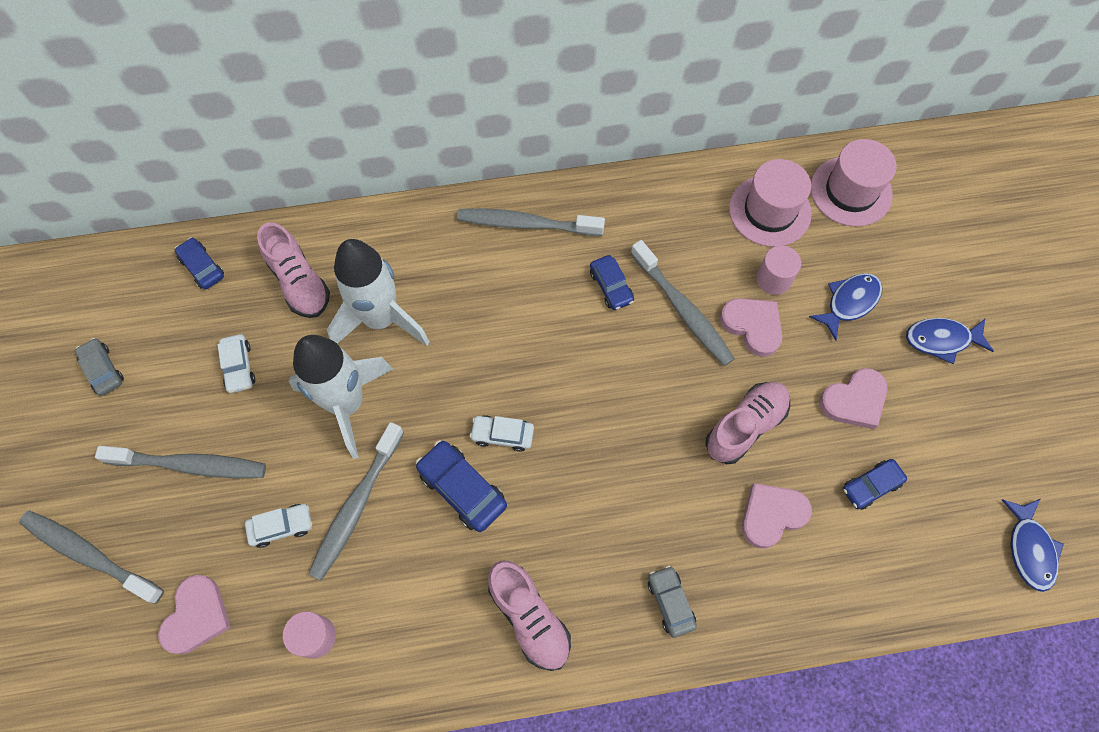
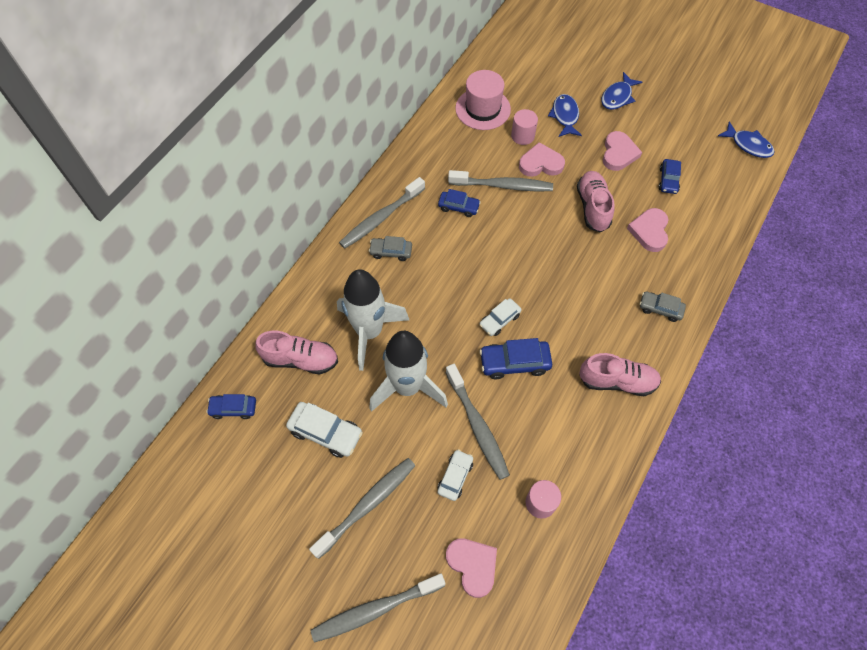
camera: 50 degrees left, 5 degrees down
(103, 370) = (248, 518): grey car -> grey car (391, 252)
(239, 367) = (326, 432): white car -> white car, size x1.53
(851, 191) = (505, 70): pink hat -> none

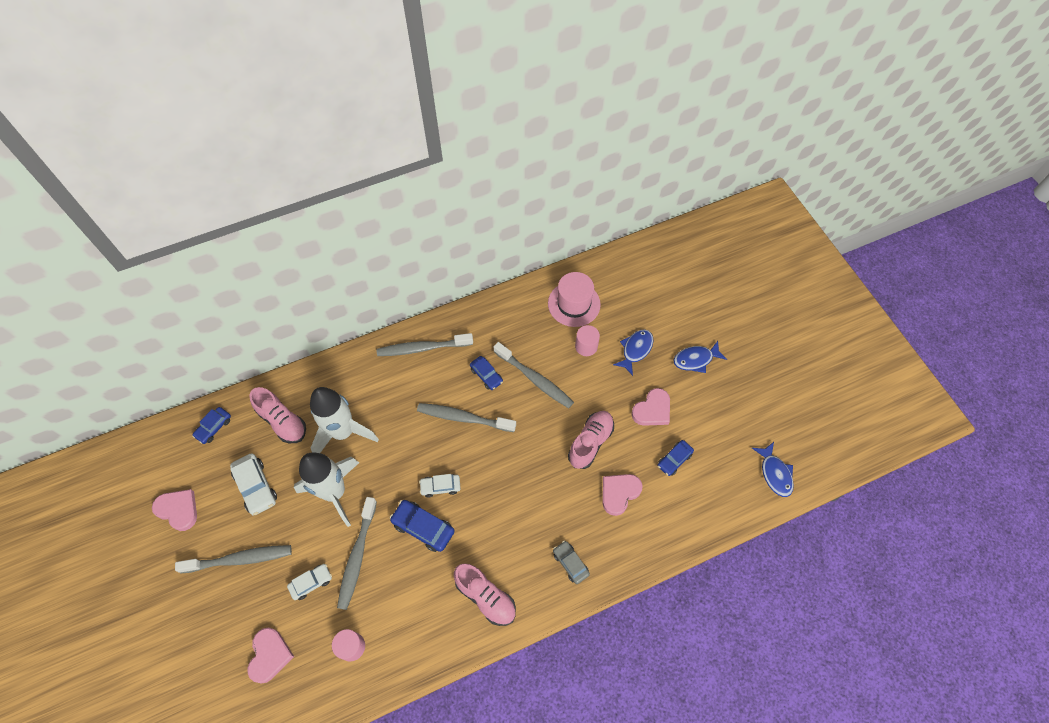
camera: 35 degrees right, 0 degrees up
(233, 408) = (214, 427): blue car -> blue car turned 90 degrees counterclockwise
(375, 609) = (186, 635): grey toothbrush -> grey toothbrush (463, 418)
(391, 252) = (408, 379): grey car -> none
(540, 163) = (580, 379): pink heart -> pink heart (178, 510)

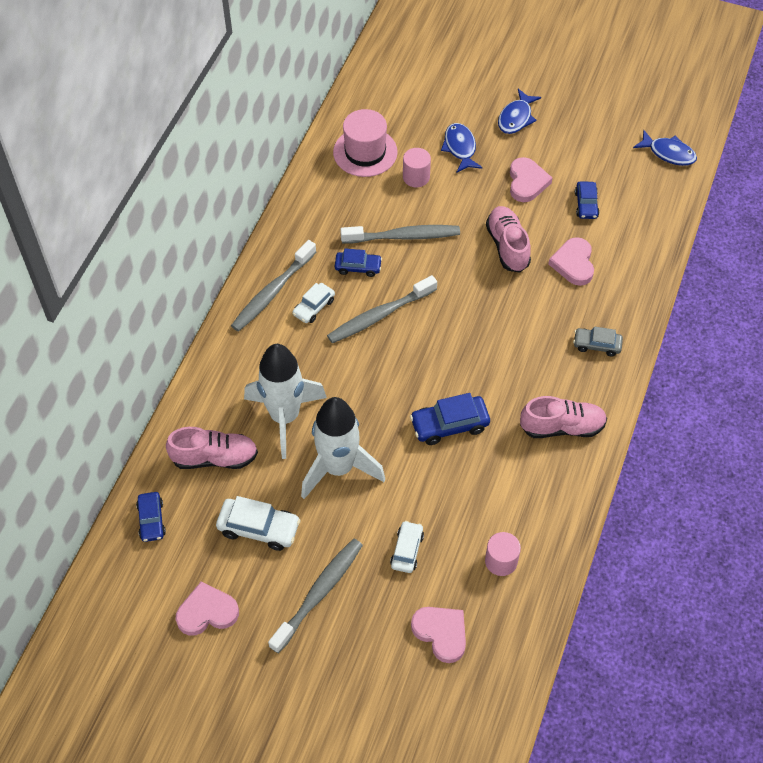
camera: 45 degrees left, 5 degrees down
(357, 556) = (421, 495): grey toothbrush -> none
(440, 487) = (425, 383): white car -> white car (314, 307)

